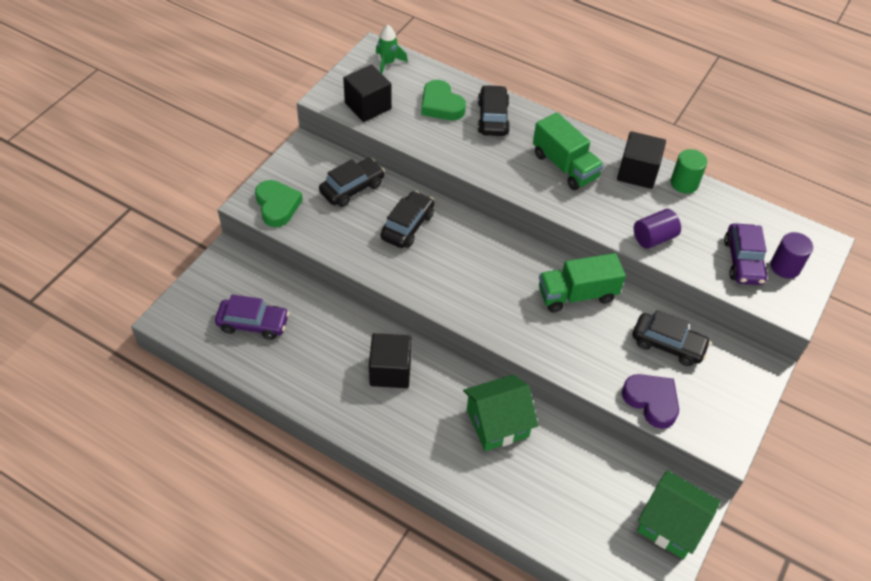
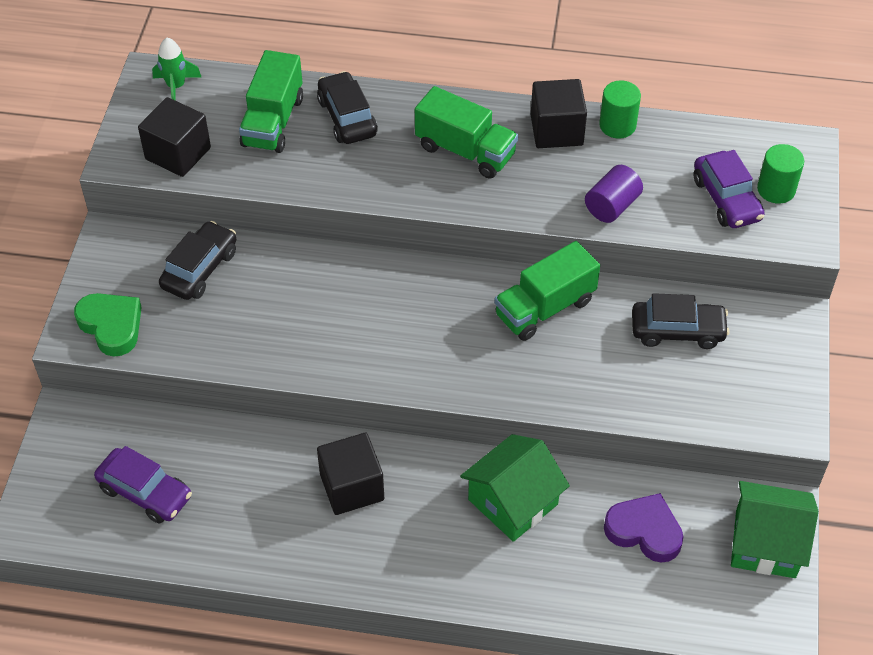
camera: 20 degrees left, 0 degrees up
(253, 324) = (145, 492): purple car -> purple car turned 45 degrees clockwise
(407, 226) = (295, 294): black car -> none
(441, 105) = (273, 121): green heart -> green truck
(651, 401) = (688, 406): purple heart -> purple heart (644, 531)
(785, 267) = (776, 189): purple cylinder -> green cylinder

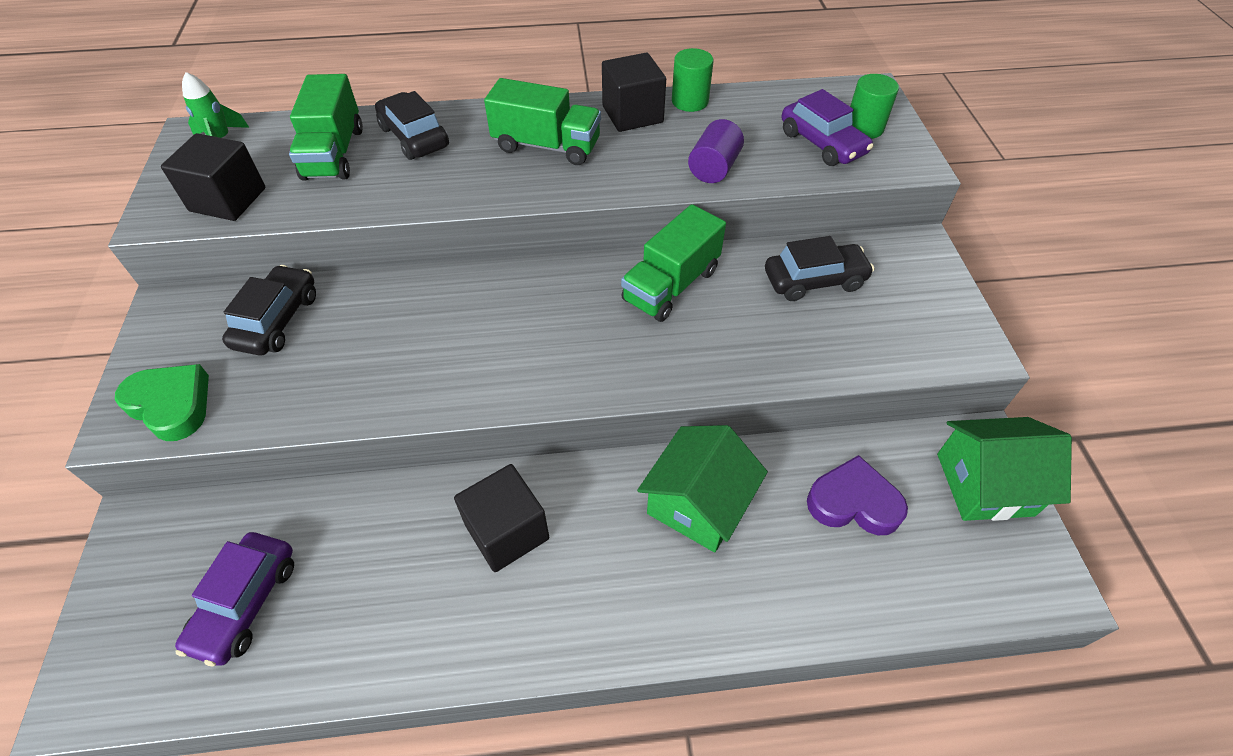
camera: 15 degrees left, 0 degrees up
(145, 492) = (245, 603): purple car -> purple car turned 90 degrees clockwise

